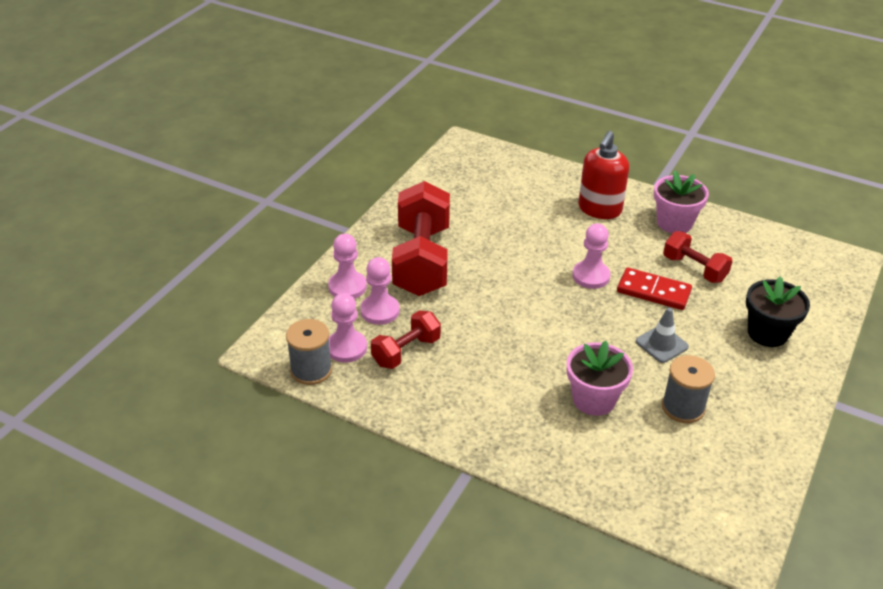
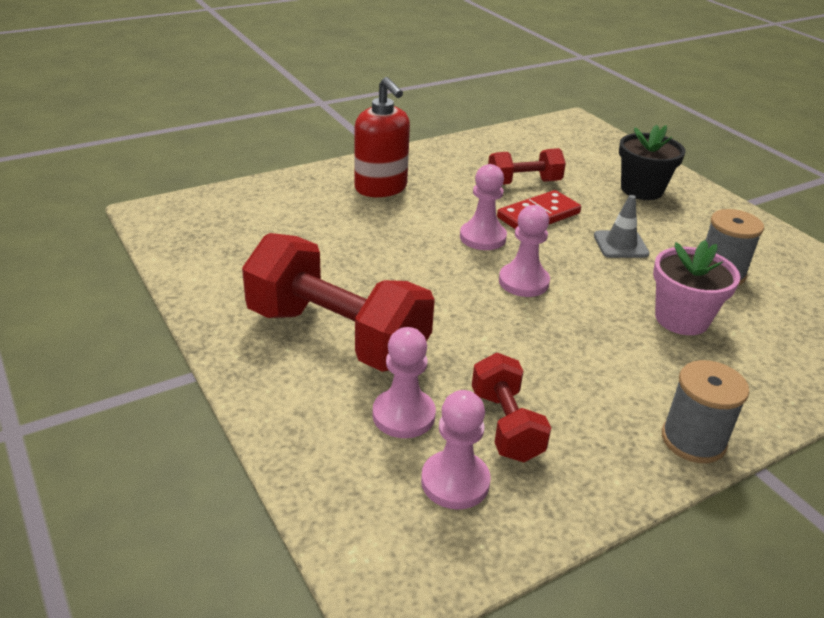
camera: 60 degrees left, 5 degrees down
(311, 370) = (477, 544): grey spool -> grey spool (693, 440)
(347, 287) = (323, 425): pink pawn -> pink pawn (523, 282)
(674, 223) = (447, 163): pink flower pot -> none

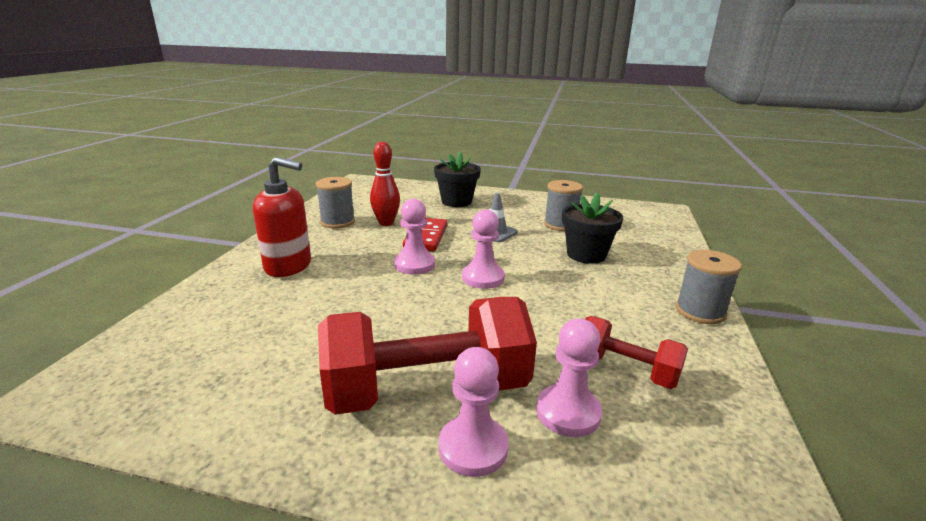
camera: 45 degrees left, 10 degrees down
(455, 482) = (672, 432): pink pawn -> pink pawn (473, 447)
(480, 162) = (337, 222): none -> grey spool
(523, 183) = (386, 223): red dumbbell -> red bowling pin
(681, 319) = (586, 255): pink flower pot -> black flower pot

